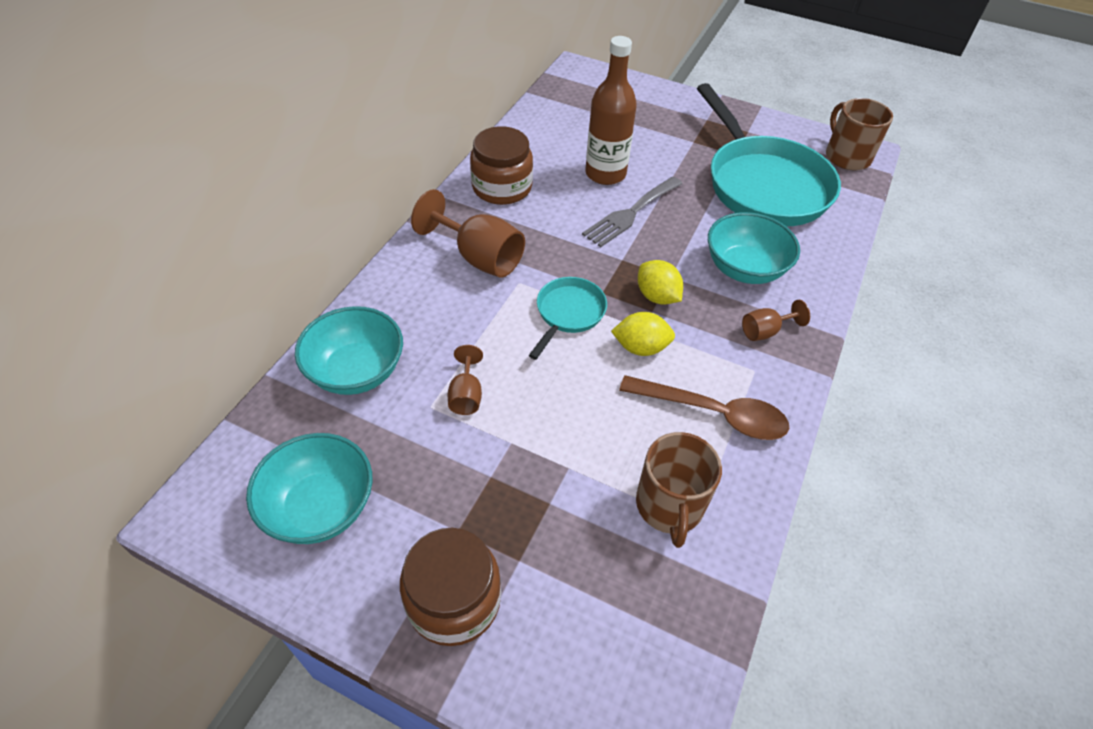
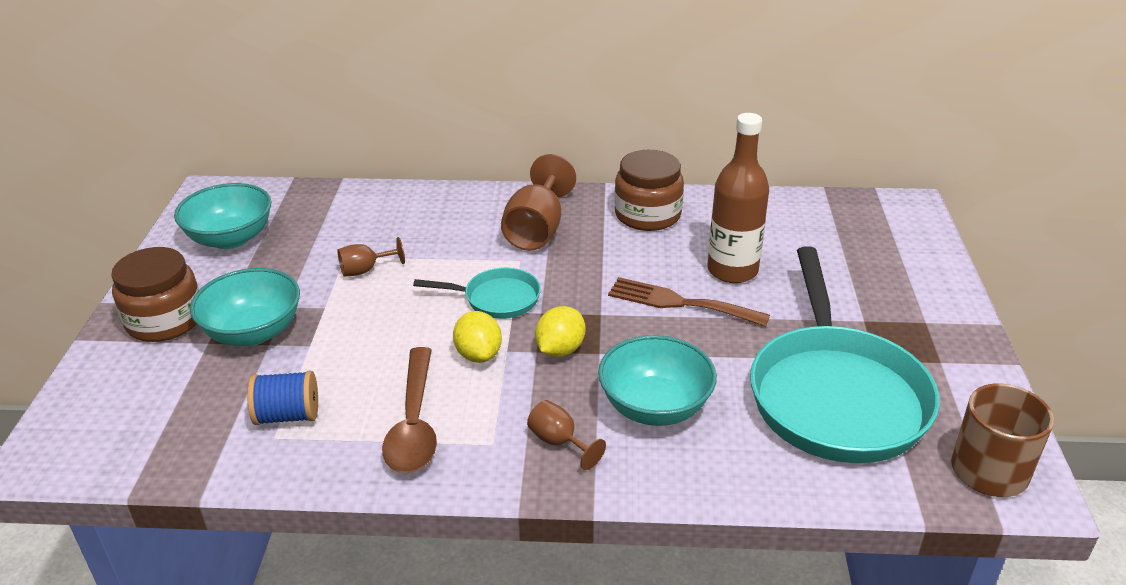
camera: 70 degrees right, 15 degrees down
(356, 371) = (365, 212): turquoise bowl -> turquoise bowl (253, 332)
(630, 213) = (680, 303): grey fork -> brown fork
(669, 506) = (287, 416): brown mug -> blue spool
(763, 184) = (835, 395): turquoise pan -> turquoise pan turned 45 degrees counterclockwise

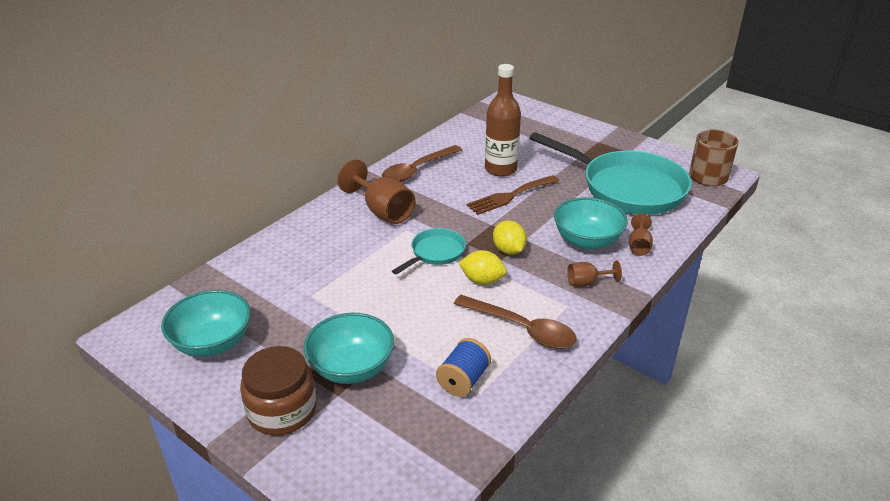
camera: 55 degrees left, 0 degrees up
(365, 270) = (339, 292): brown goblet -> brown goblet (639, 246)
(647, 215) = (417, 170): brown jar -> brown spoon

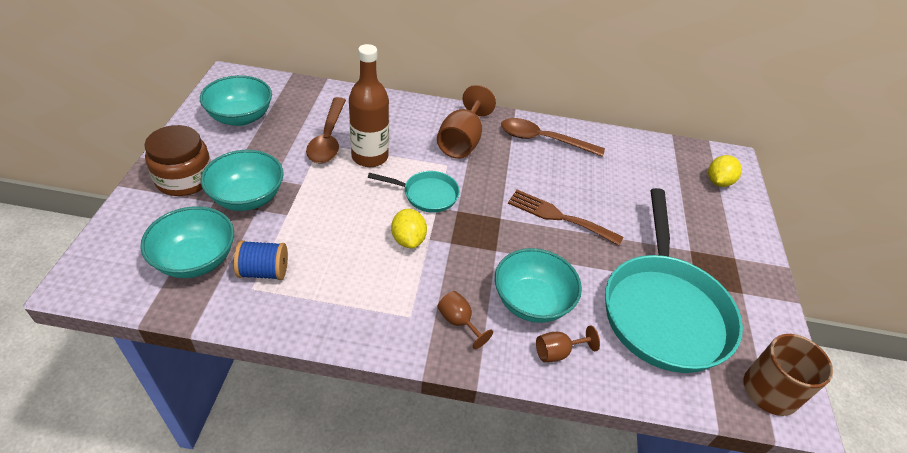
camera: 55 degrees right, 10 degrees up
(416, 426) = (196, 260): none -> turquoise bowl
(500, 169) = (599, 195): brown bottle -> brown bottle (370, 157)
(508, 250) = (468, 244): yellow lemon -> yellow lemon (718, 182)
(522, 329) = (355, 291): brown spoon -> brown spoon (328, 138)

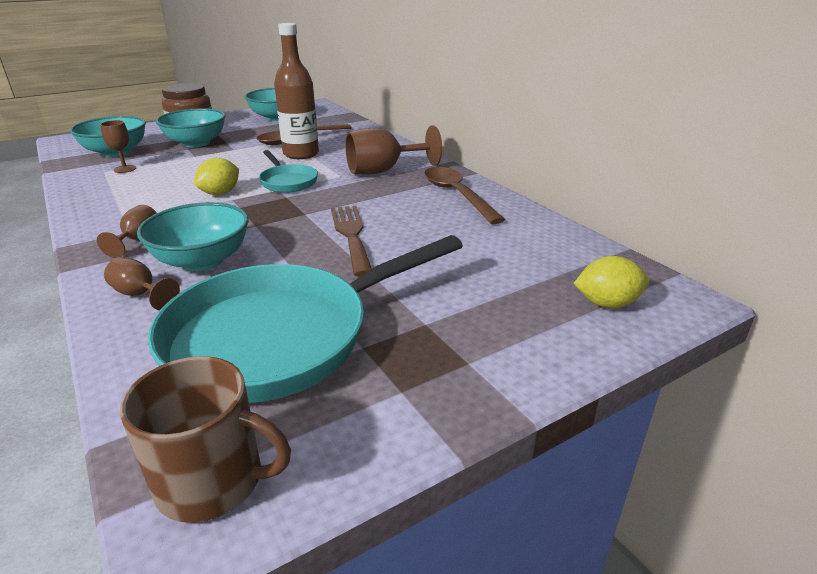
camera: 55 degrees right, 15 degrees down
(264, 271) = (125, 169): blue spool -> brown goblet

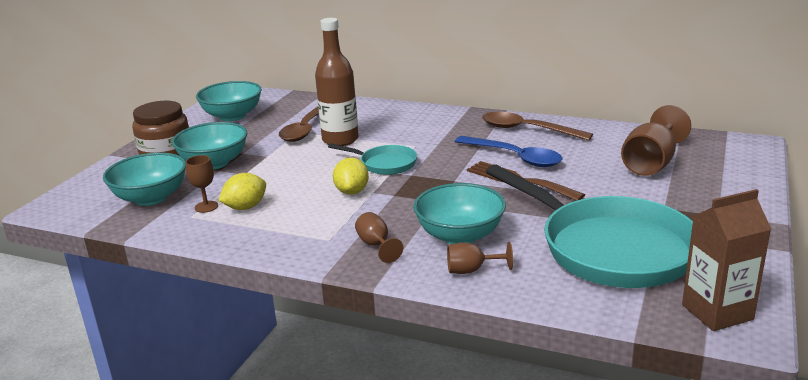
camera: 35 degrees left, 5 degrees down
(213, 481) = (717, 312): brown mug -> brown carton
(280, 337) = (609, 248): turquoise pan -> turquoise pan turned 60 degrees counterclockwise
(383, 171) = (438, 131): brown goblet -> brown goblet (651, 164)
(393, 214) = (514, 157): none -> blue spoon
(607, 303) = (724, 160): yellow lemon -> yellow lemon (245, 207)

